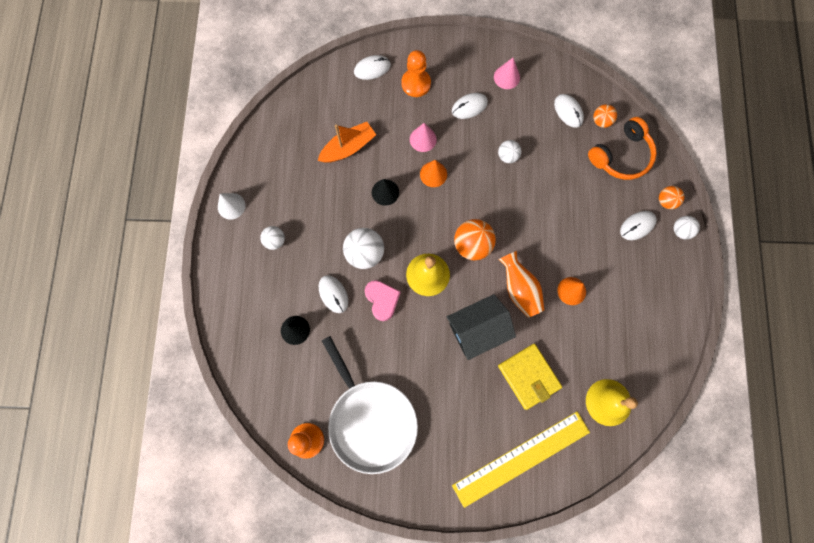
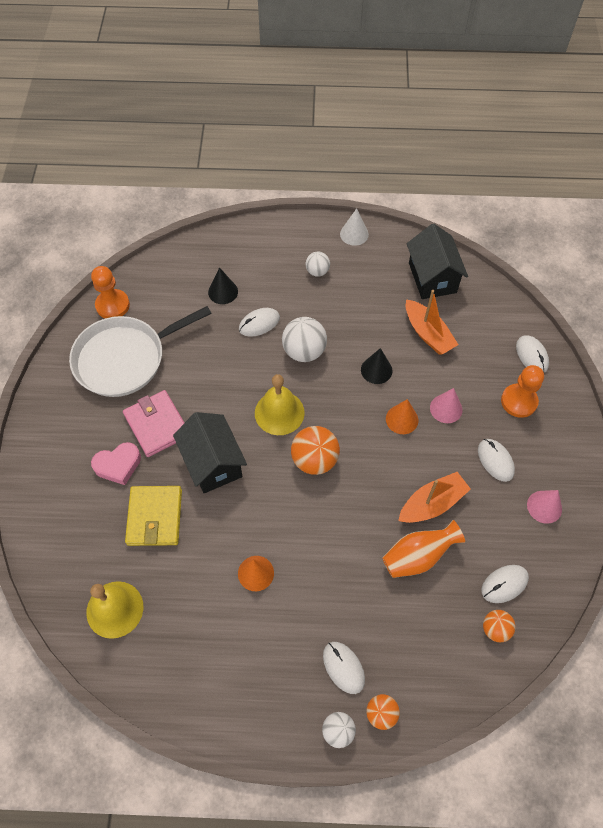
camera: 90 degrees right, 15 degrees down
(287, 139) = (432, 278): none -> black house
(382, 300) = (251, 368): pink heart -> pink heart (118, 465)
(441, 382) = (157, 425): none -> pink wallet
(507, 156) = (432, 504): white ball -> orange boat
(519, 289) = (259, 511): orange vase -> orange vase (418, 556)
(521, 458) = (65, 504): yellow ruler -> none
(529, 376) = (155, 517): yellow wallet -> yellow wallet turned 60 degrees counterclockwise
(621, 155) = (445, 653): orange headphones -> none

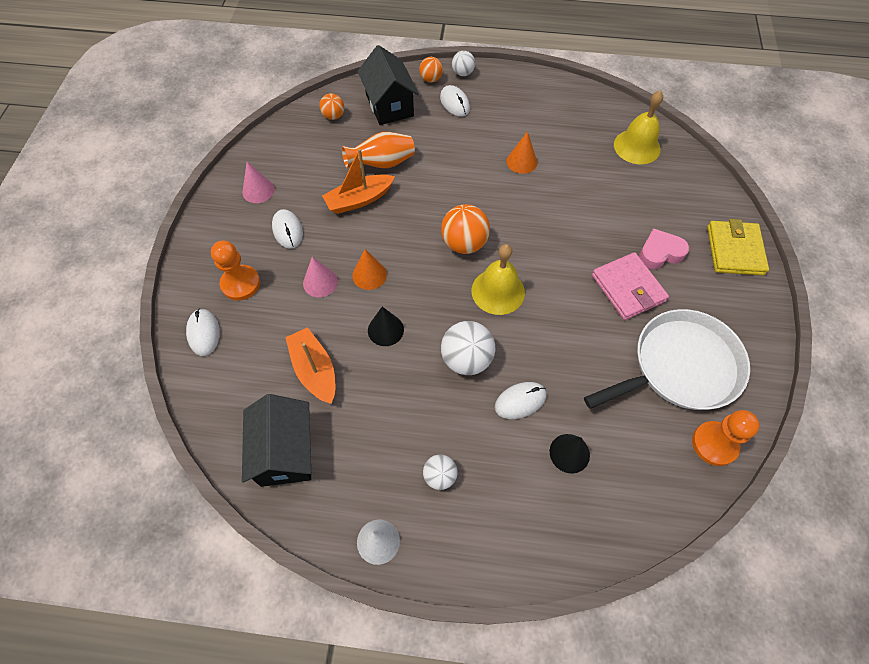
camera: 175 degrees left, 0 degrees up
(155, 517) = (615, 207): yellow wallet -> yellow wallet (734, 250)
(213, 463) = (565, 248): black house -> black house (389, 105)
(504, 584) = (316, 141): white mouse -> none

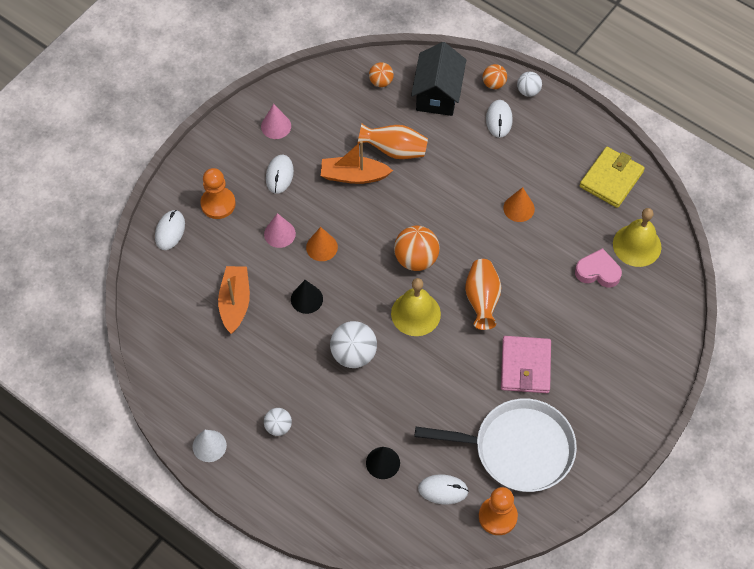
camera: 30 degrees right, 0 degrees up
(285, 452) = (181, 351): black house -> none
(520, 401) = (373, 407): white mouse -> white mouse (443, 490)
(547, 250) = (482, 300): none -> orange vase
(660, 253) = (577, 351): pink heart -> pink heart (598, 272)
(734, 250) = (645, 383): yellow wallet -> yellow wallet (611, 179)

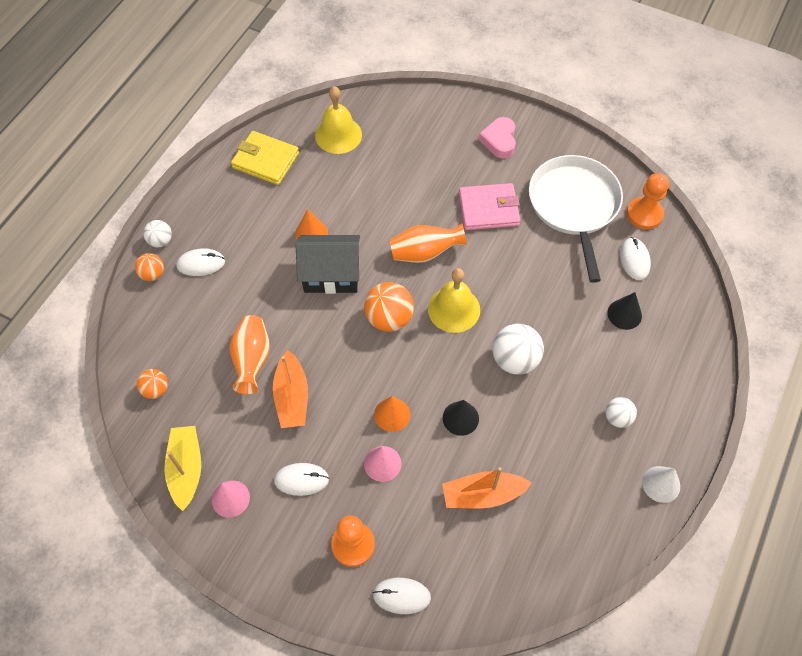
camera: 100 degrees left, 0 degrees up
(307, 99) = (186, 469): none -> yellow boat
(437, 94) = (170, 327): black house -> black house (331, 275)
(598, 272) = (373, 162): pink heart -> pink heart (499, 140)

